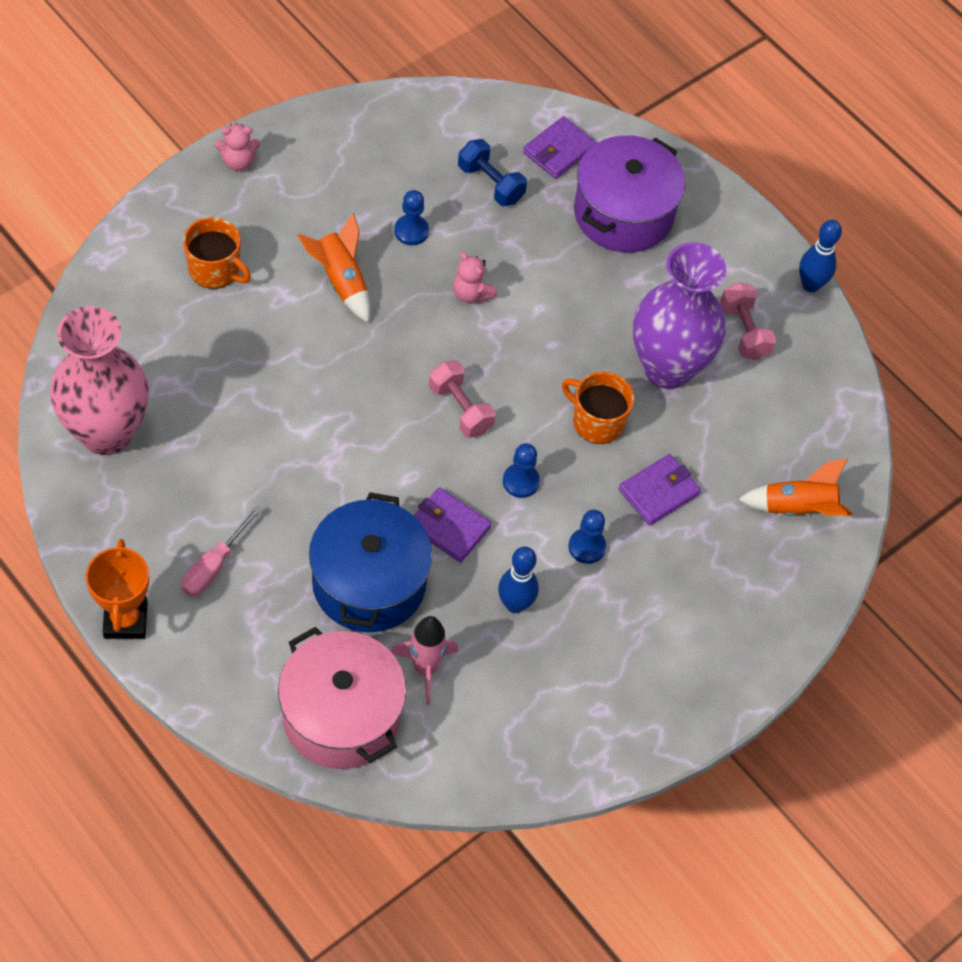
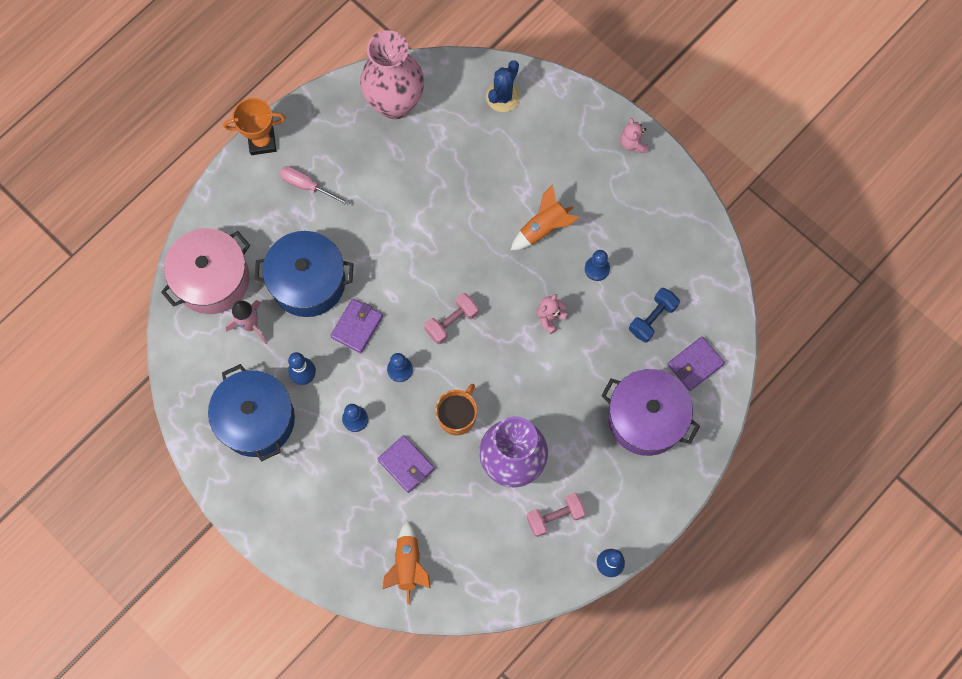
camera: 90 degrees right, 15 degrees up
(130, 297) = (503, 96): none -> blue cactus
(215, 270) = (536, 145): orange mug -> none
(559, 151) = (695, 364): purple wallet -> purple wallet turned 75 degrees counterclockwise
(572, 677) = (256, 419): none -> blue pot

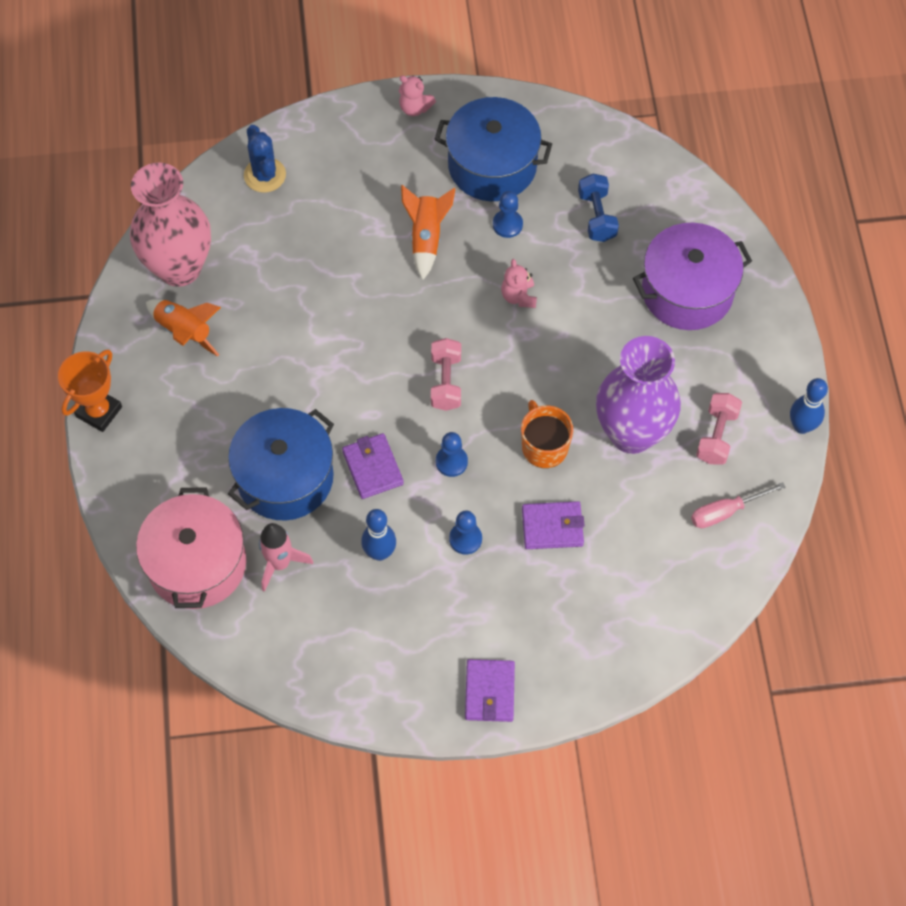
camera: 50 degrees left, 10 degrees down
(256, 419) = (383, 631): blue pot -> blue pot (492, 165)
(307, 186) = (185, 405): pink screwdriver -> pink screwdriver (725, 512)
(408, 565) = (655, 600): orange rocket -> orange rocket (184, 332)
(695, 364) = (671, 215): purple wallet -> purple wallet (490, 692)

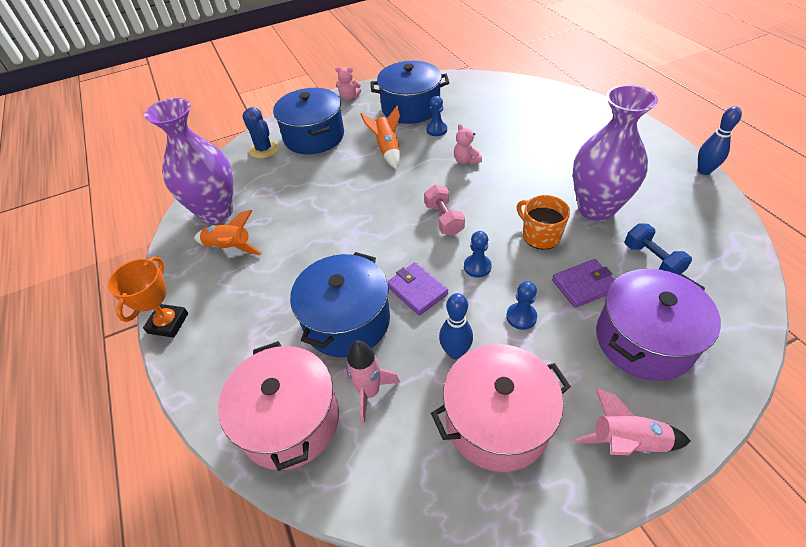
camera: 15 degrees left, 15 degrees down
(179, 268) = (216, 212): pink vase -> purple vase
(338, 174) = (314, 136): none -> blue pot
(385, 633) = (497, 421): none -> pink pot
(490, 692) = (626, 442): purple wallet -> pink rocket
(597, 216) = (489, 112): blue dumbbell -> blue dumbbell (652, 260)
(687, 291) = (571, 129): purple pot -> purple pot (644, 340)
(716, 436) = (654, 192): pink dumbbell -> none
(725, 512) = (701, 233): pink screwdriver -> none

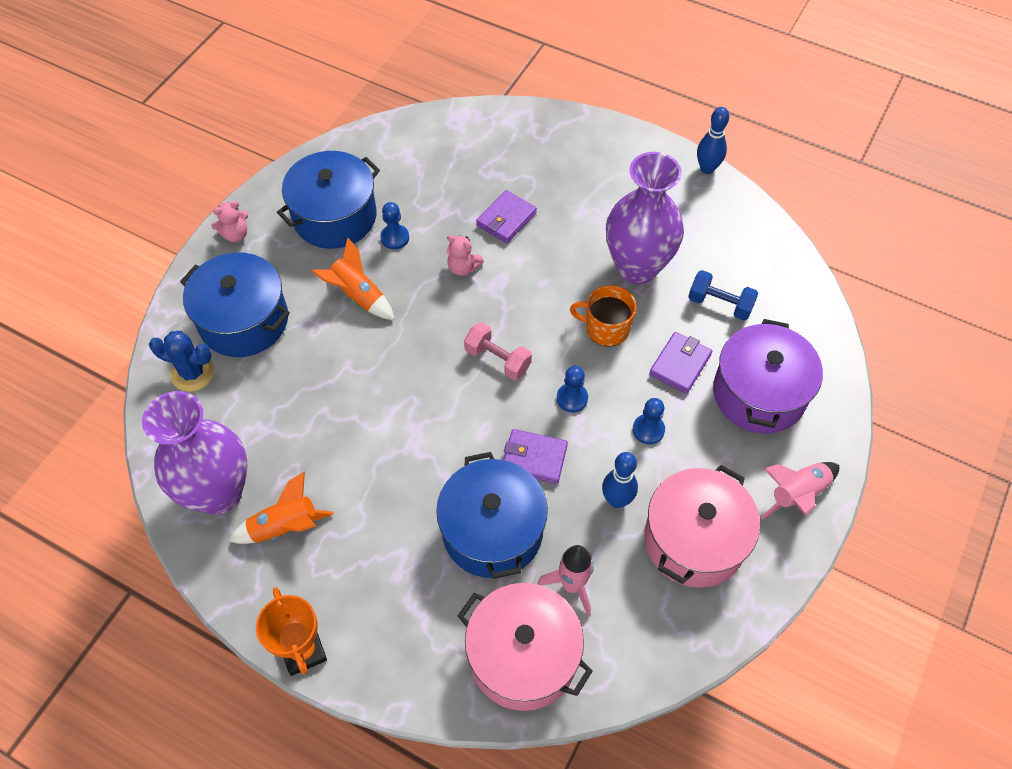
camera: 40 degrees left, 10 degrees up
(518, 146) = (506, 219): none -> purple wallet

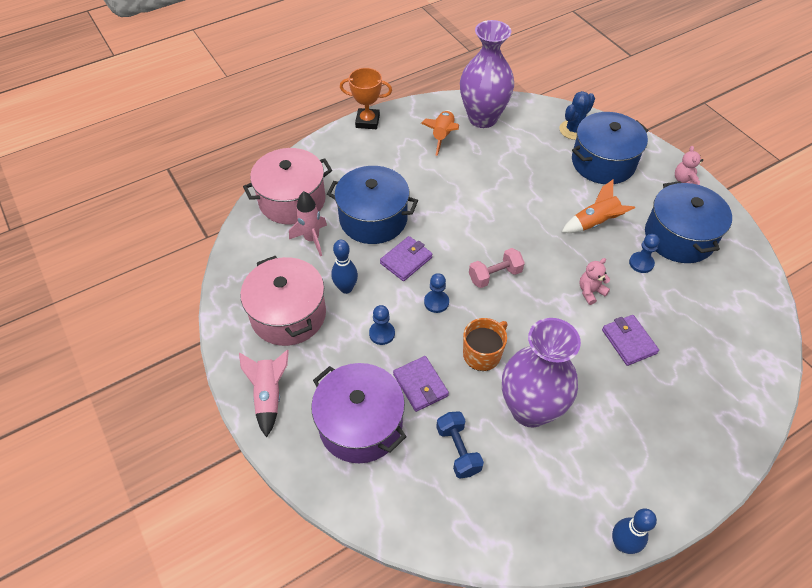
camera: 120 degrees right, 5 degrees down
(720, 304) = (458, 450): blue dumbbell -> blue dumbbell turned 75 degrees counterclockwise

